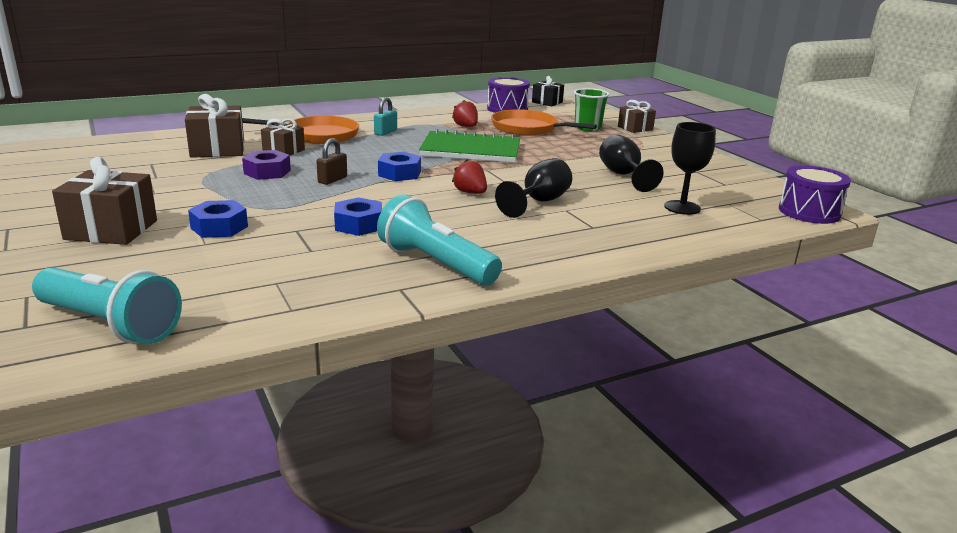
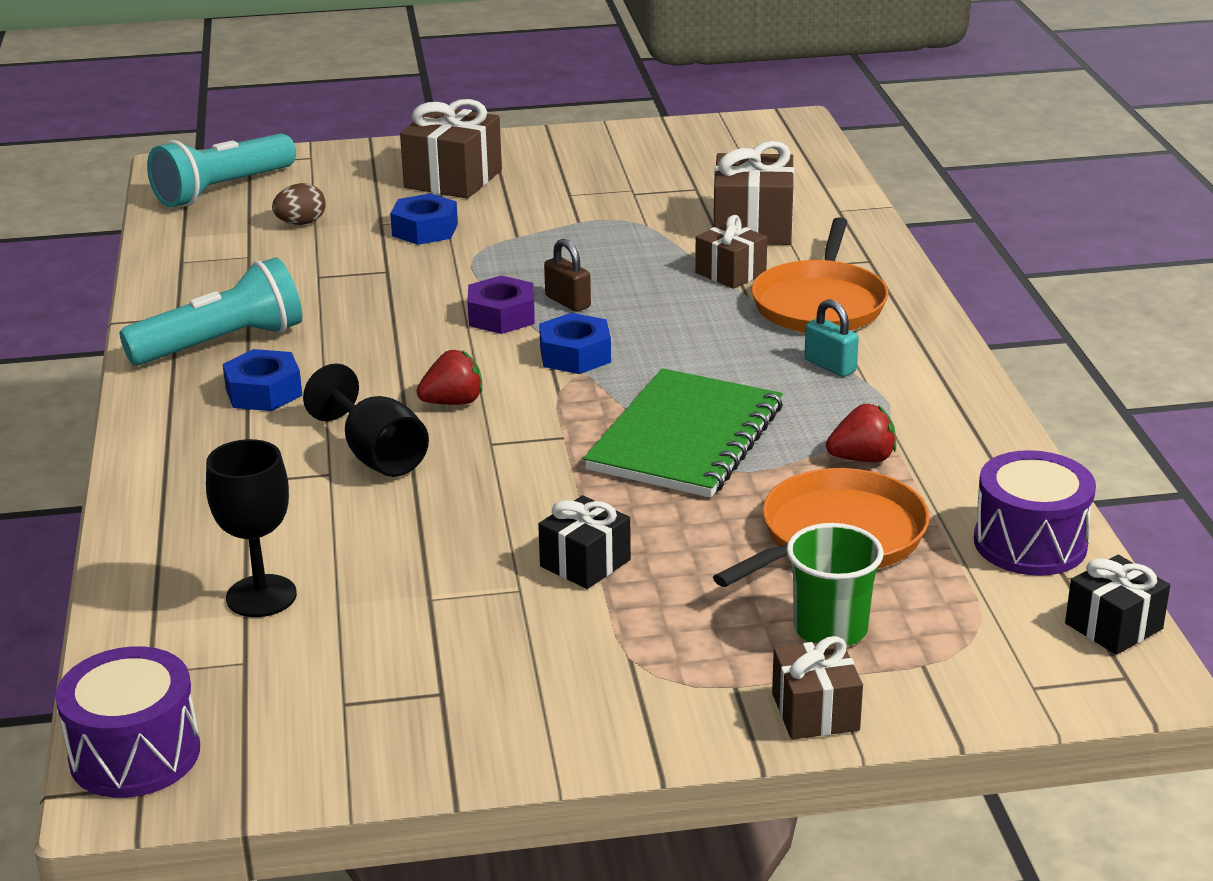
camera: 110 degrees right, 5 degrees up
(203, 273) = (301, 223): none -> brown egg
(267, 172) = (625, 259): purple nut -> purple nut (501, 316)
(358, 224) = (378, 308): blue nut -> blue nut (264, 392)
(586, 158) = (585, 563): none -> black gift
(623, 175) = (460, 580): black goblet -> none

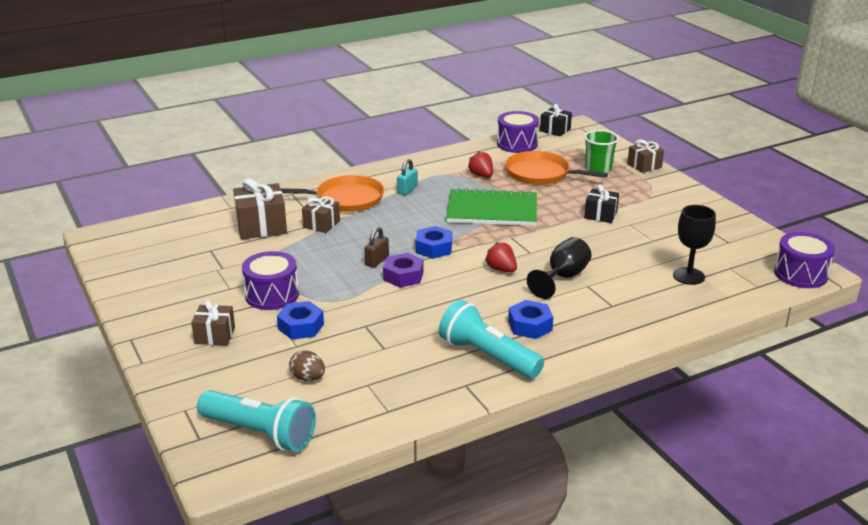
camera: 110 degrees left, 0 degrees up
(453, 179) = (215, 335): brown gift -> brown gift, size x0.62
(526, 218) = (272, 295): none -> purple drum

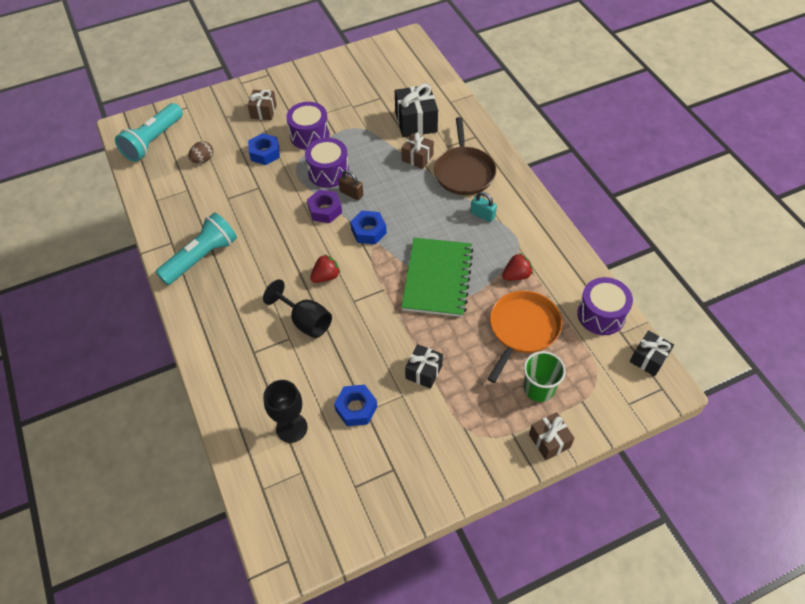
camera: 95 degrees right, 25 degrees up
(261, 226) = (416, 122): brown gift -> black gift
(346, 199) = (464, 172): orange pan -> brown pan
(530, 325) = (236, 288): blue nut -> blue nut (356, 408)
(800, 274) = (278, 542): purple drum -> purple drum (328, 172)

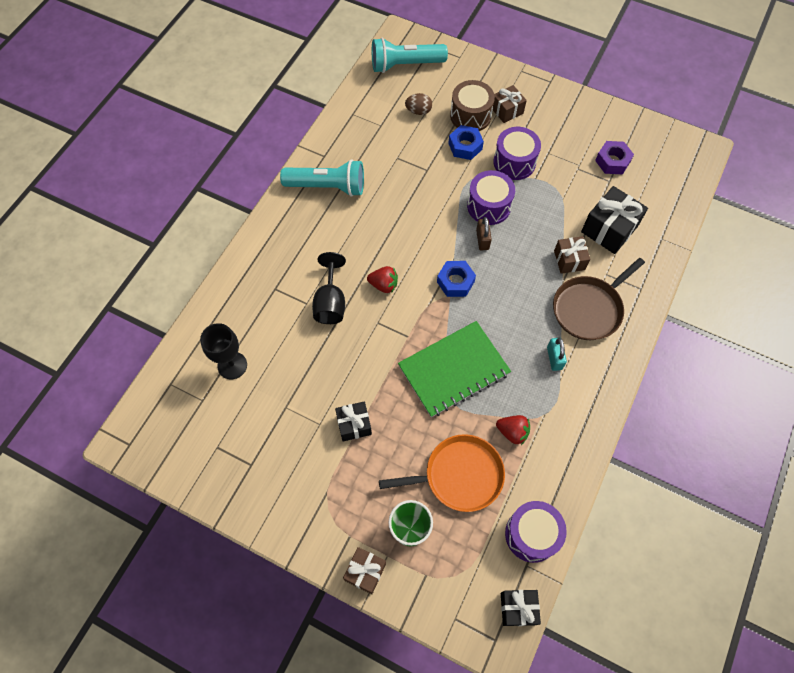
camera: 50 degrees right, 10 degrees up
(243, 133) = (470, 116): none -> brown drum
(325, 210) = (447, 234): purple nut -> purple nut (612, 161)
(356, 408) = (282, 398): blue nut -> none

